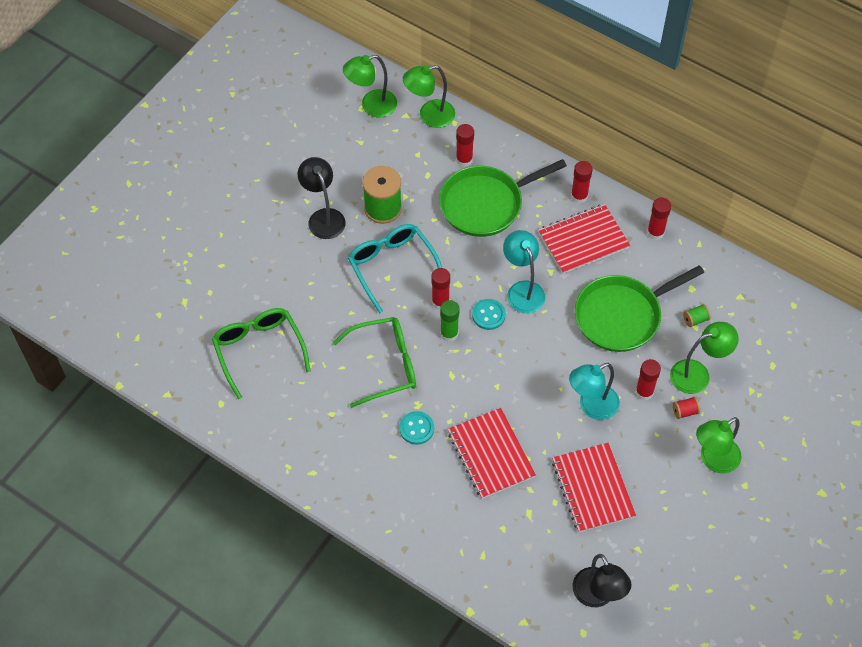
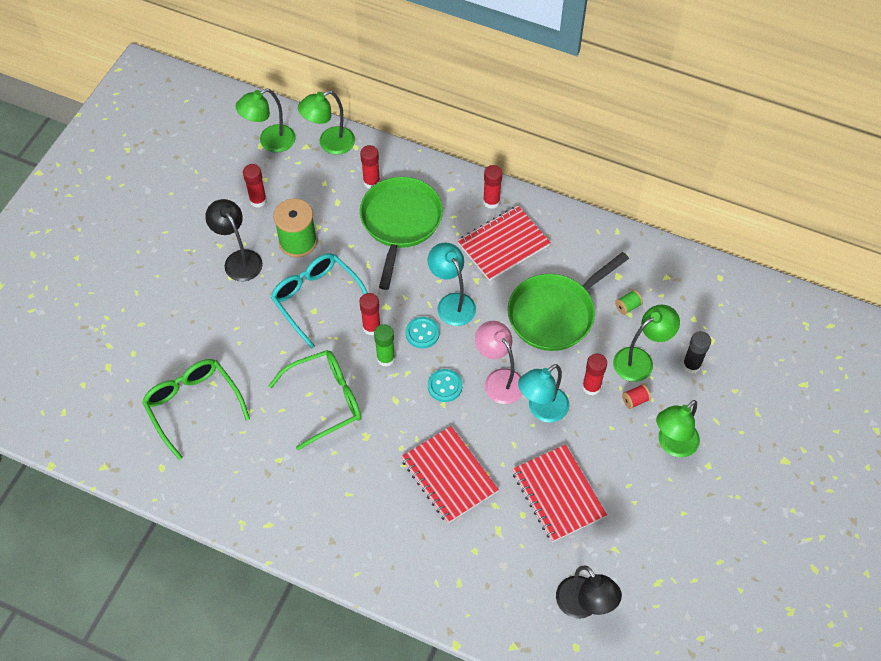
camera: 10 degrees left, 0 degrees up
(416, 428) = (369, 461): turquoise button -> turquoise button (445, 386)
(485, 204) = (400, 222): green pan -> green pan turned 135 degrees clockwise
(555, 371) = (499, 379): none -> pink lamp
(655, 232) = (572, 226): red glue stick -> red glue stick (258, 200)
(747, 386) = (691, 365): none -> black glue stick

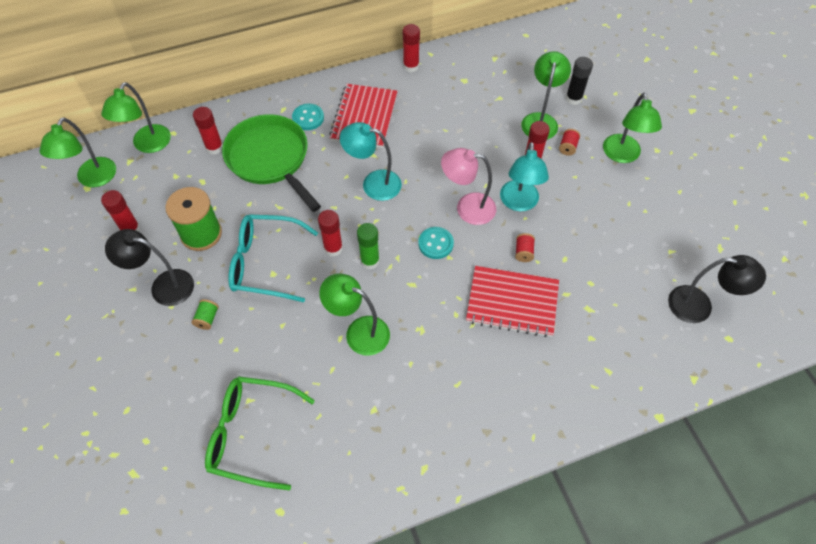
camera: 45 degrees left, 0 degrees up
(325, 401) = (359, 331): green glasses -> green lamp
(422, 333) = (376, 221): turquoise button -> turquoise button (308, 118)
(491, 201) = (322, 96): red glue stick -> red glue stick (411, 66)
(500, 448) = (523, 252): none -> red spool
(555, 313) = (452, 134): green pan -> none
(558, 494) = (595, 248): red notebook -> none
(627, 306) = (493, 94): green spool -> green spool (207, 318)

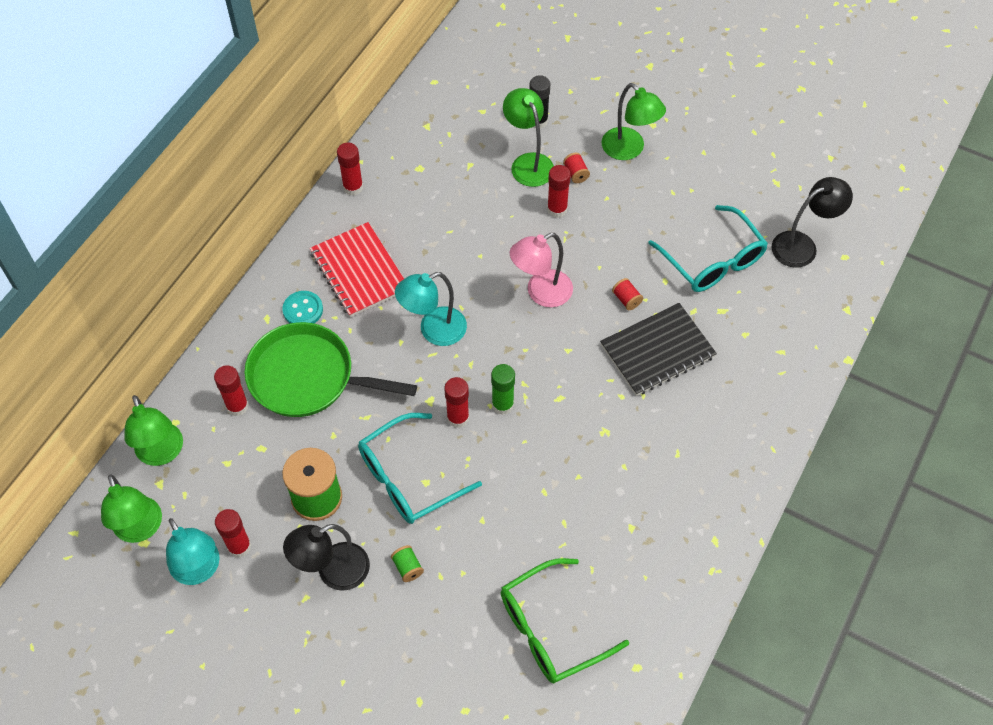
camera: 40 degrees left, 0 degrees up
(359, 331) = (555, 473): green lamp -> none
(435, 244) = (545, 346): turquoise button -> none
(512, 302) = (657, 351): red notebook -> black notebook
(519, 203) = (582, 257): turquoise lamp -> turquoise lamp (199, 570)
(615, 268) = (712, 260): none -> turquoise glasses

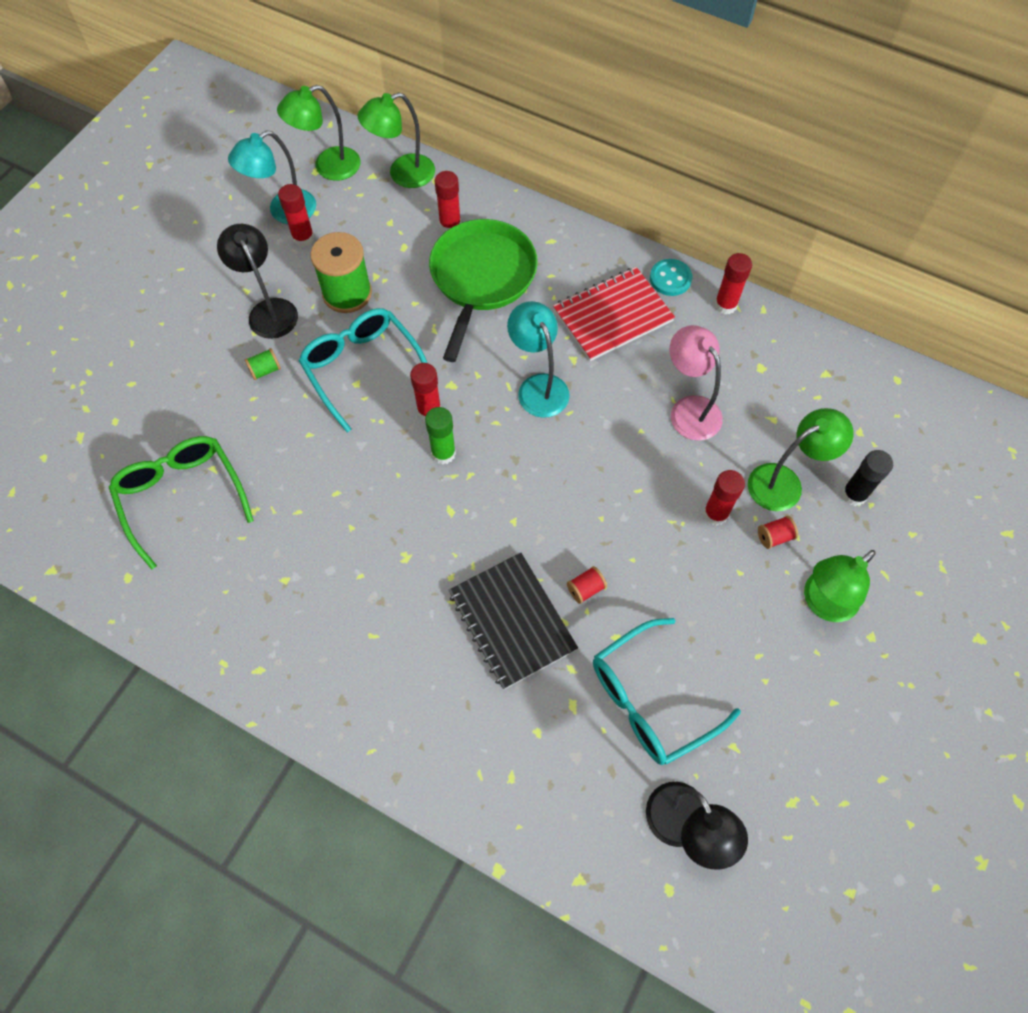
camera: 90 degrees right, 5 degrees up
(303, 310) = (562, 269): turquoise button -> turquoise button (670, 279)
(541, 293) = (591, 494): pink lamp -> pink lamp (689, 409)

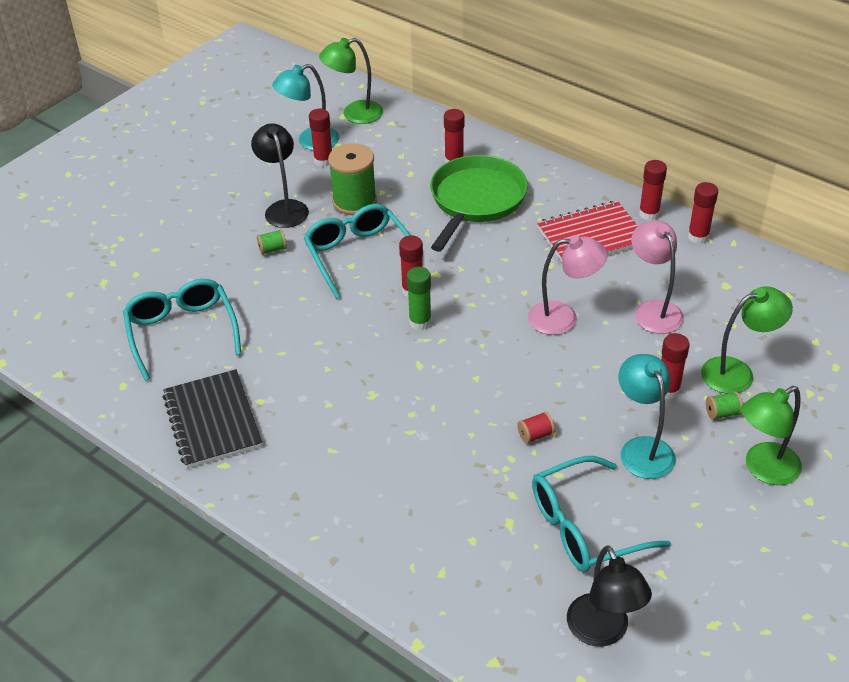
camera: 10 degrees right, 20 degrees down
(182, 497) = (182, 332): green glasses -> turquoise glasses
(402, 174) = (418, 123): green lamp -> none
(512, 621) = (462, 452): black notebook -> black notebook (212, 420)
(538, 386) = (515, 281): turquoise lamp -> turquoise lamp (642, 448)
(596, 430) = (563, 318): none -> pink lamp
(670, 279) = (649, 214): turquoise button -> red glue stick
(774, 537) = (722, 413): red spool -> green spool
(854, 494) = (804, 388): black glue stick -> none

